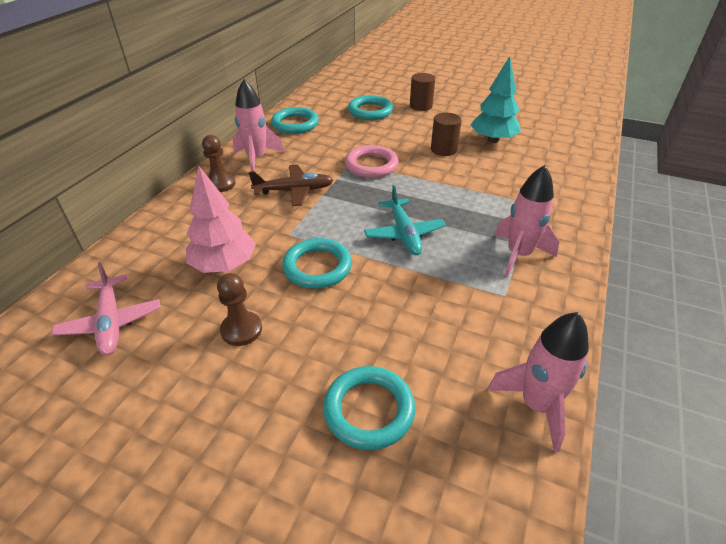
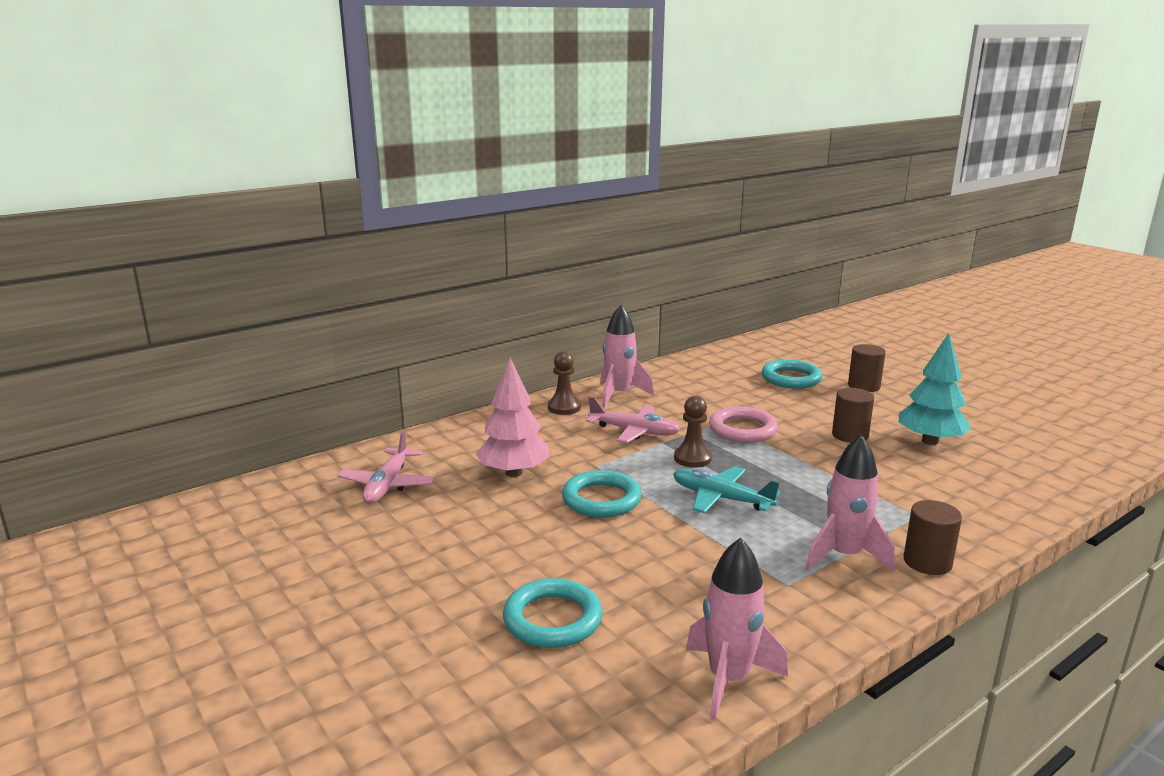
camera: 30 degrees right, 20 degrees down
(241, 330) = (489, 524): brown pawn -> brown pawn (692, 458)
(294, 191) = (634, 431): brown plane -> pink plane
(295, 124) = (688, 372): turquoise ring -> none
(404, 233) = (721, 498): turquoise plane -> turquoise plane turned 105 degrees clockwise
(568, 240) = (927, 562): none -> brown cylinder

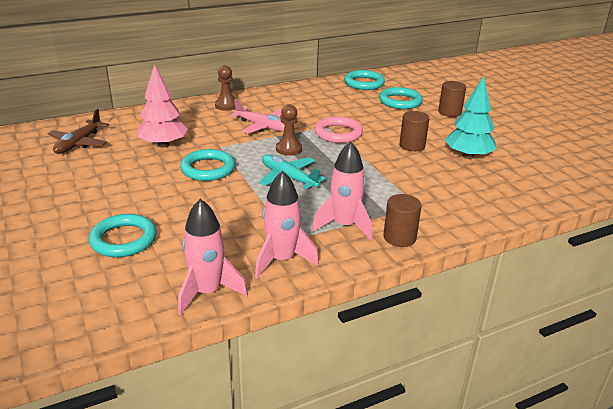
camera: 10 degrees right, 10 degrees up
(387, 484) = (79, 143): pink plane -> brown plane
(619, 395) = (270, 100): pink rocket -> pink rocket (282, 260)
(726, 359) = (364, 83): none -> turquoise ring

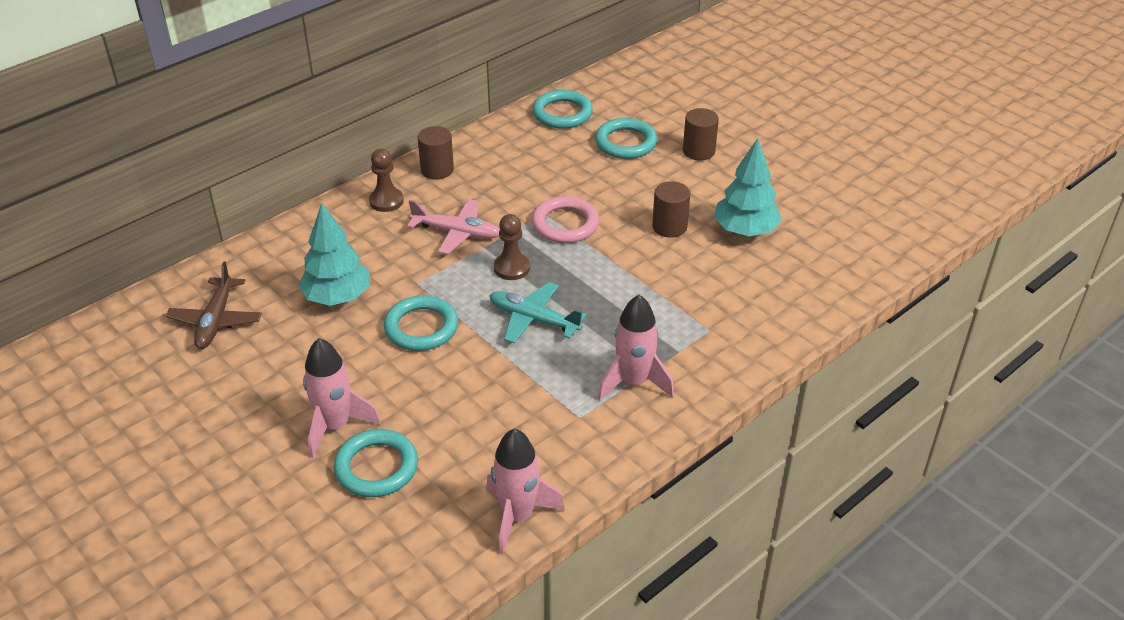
camera: 15 degrees left, 10 degrees up
(163, 145) = (337, 297): pink tree -> turquoise tree
(282, 260) = (581, 450): pink rocket -> pink rocket (335, 426)
(399, 237) = (704, 385): brown cylinder -> brown cylinder (437, 170)

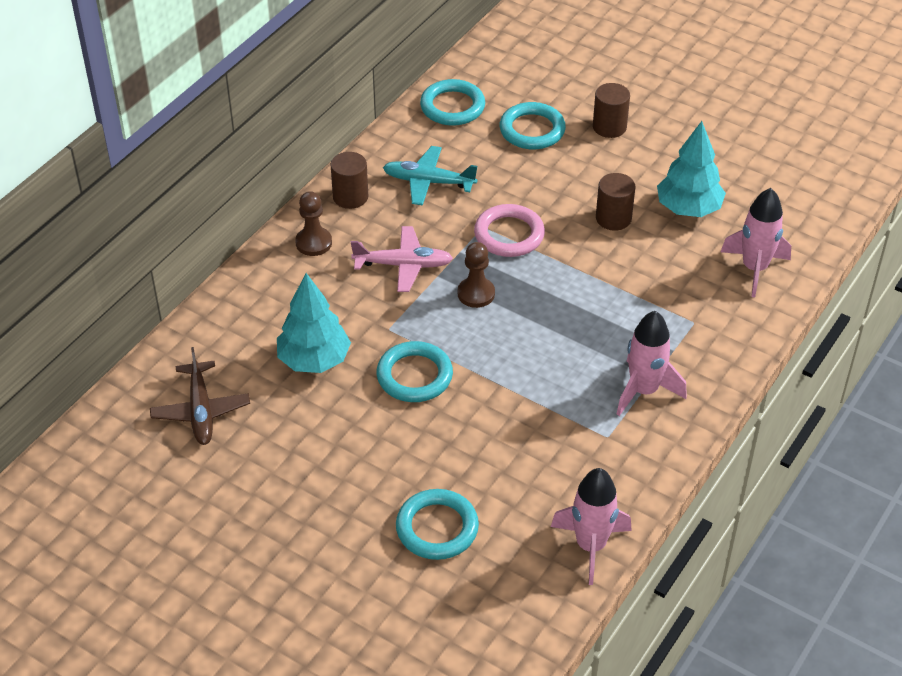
camera: 15 degrees left, 5 degrees up
(335, 426) = (377, 496): pink rocket -> pink rocket (754, 268)
(534, 319) = (521, 345): turquoise plane -> turquoise plane (429, 182)

